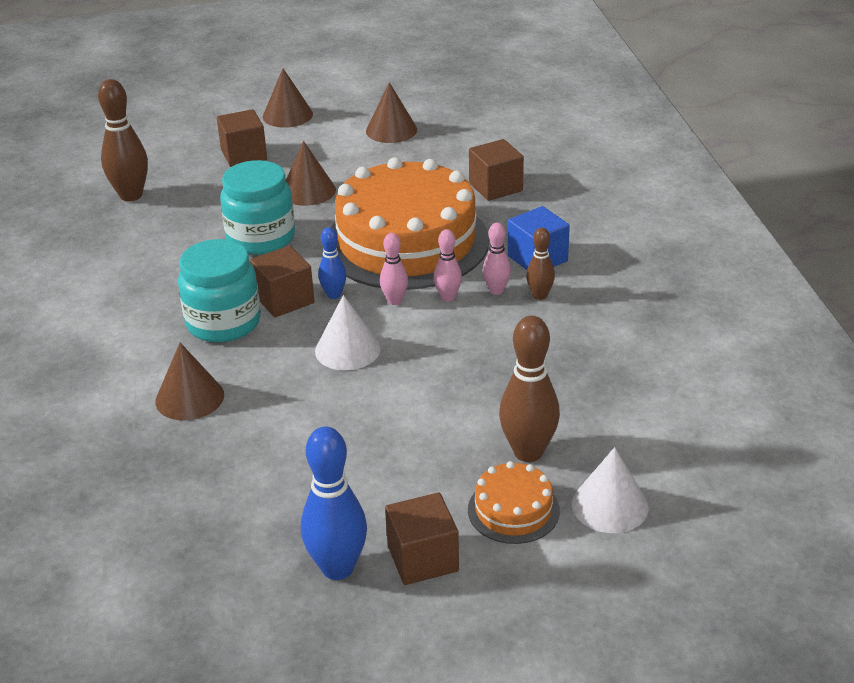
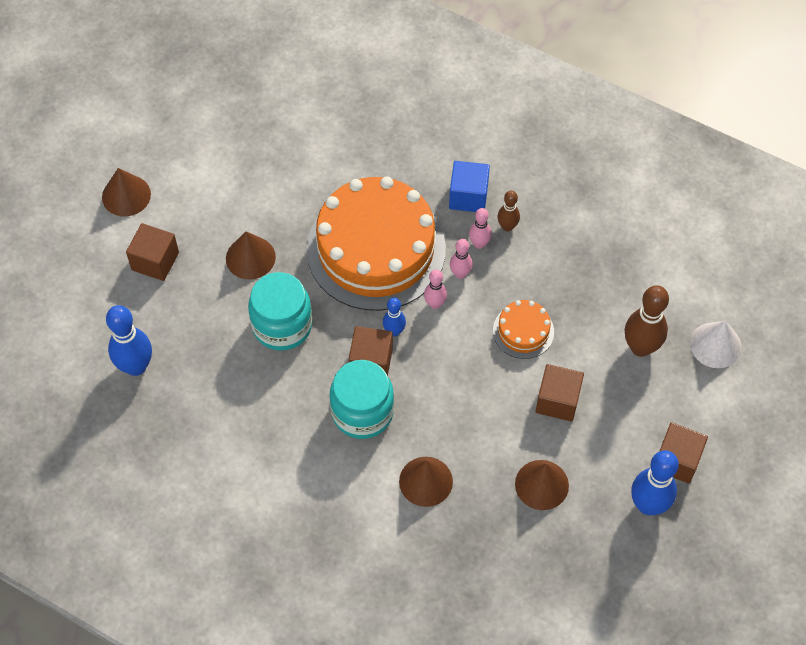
camera: 50 degrees left, 25 degrees up
(131, 195) = (136, 366): brown bowling pin -> blue bowling pin
(347, 349) = (460, 365): white cone -> none
(391, 130) = (222, 151): brown cone -> brown cone (541, 484)
(495, 187) = (364, 152): brown cube -> brown cube (557, 401)
(513, 510) = (679, 391): orange cake -> orange cake (523, 331)

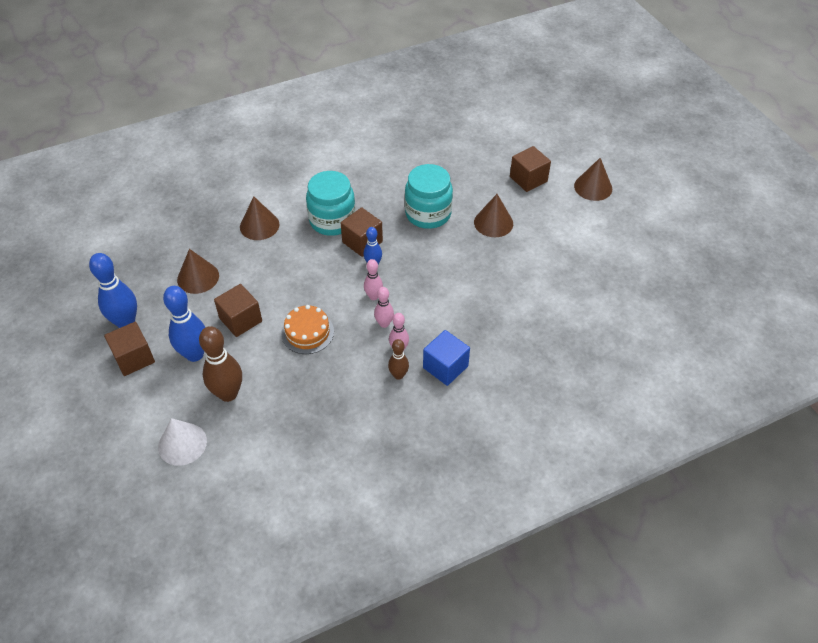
camera: 125 degrees right, 10 degrees down
(136, 366) = (458, 141): blue bowling pin -> blue bowling pin (194, 354)
(376, 249) = (445, 288): orange cake -> none

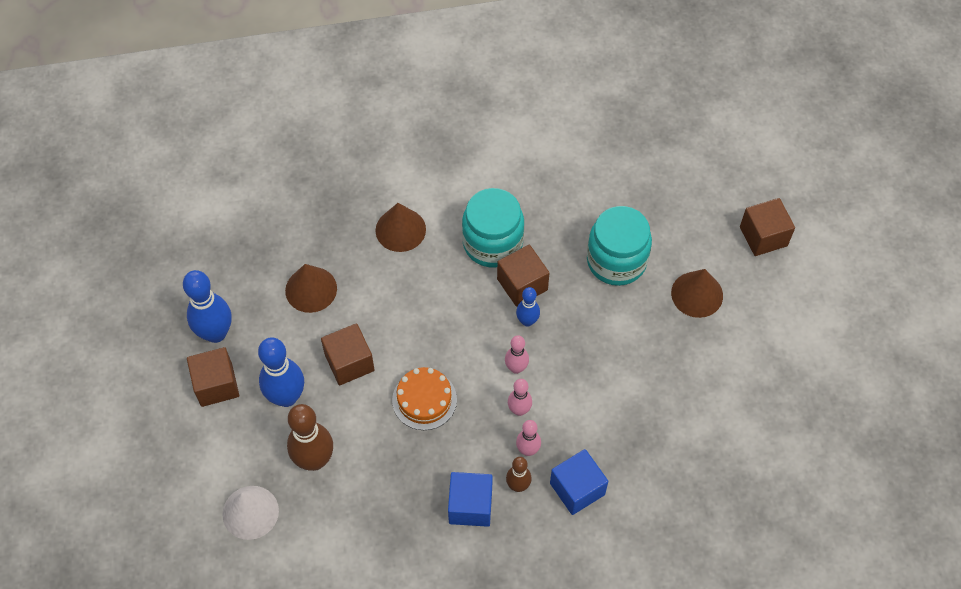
camera: 15 degrees right, 10 degrees up
(364, 398) = (470, 506): none -> blue cube
(593, 187) = (846, 269): brown cone -> none

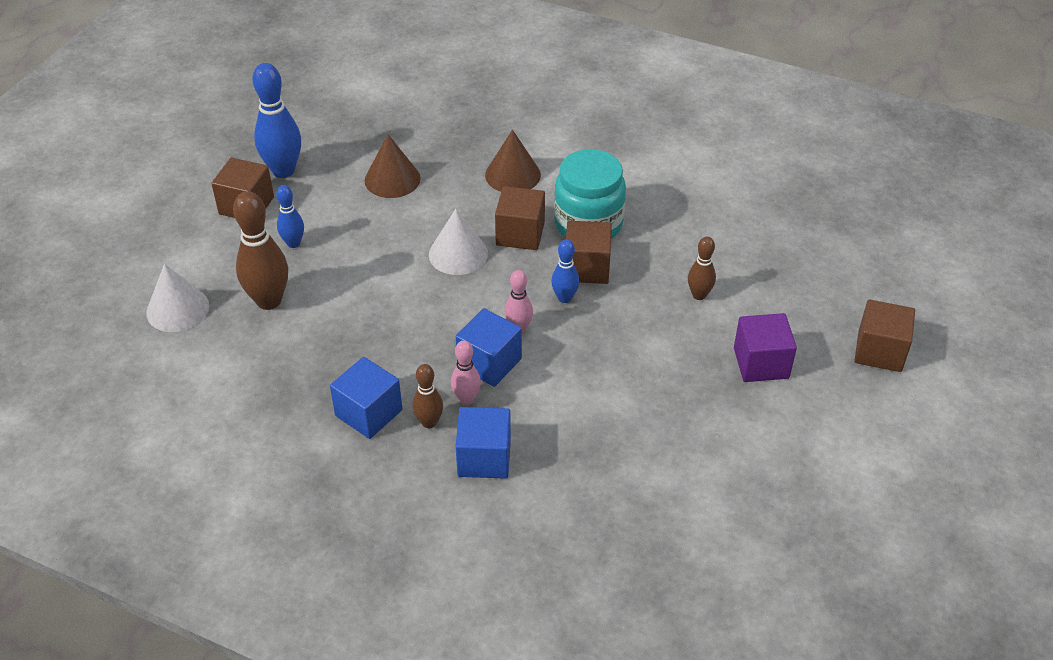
camera: 35 degrees right, 15 degrees down
(286, 397) = (293, 243): blue bowling pin -> blue bowling pin, size x0.56
(349, 362) = (371, 246): brown cube -> brown cube (520, 234)
(420, 329) = (458, 254): none -> white cone
(424, 400) = (409, 308): orange cake -> none
(519, 410) = (489, 363): pink bowling pin -> blue cube
(616, 261) = (699, 295): turquoise jar -> brown bowling pin
(697, 294) = (761, 363): brown cone -> purple cube

